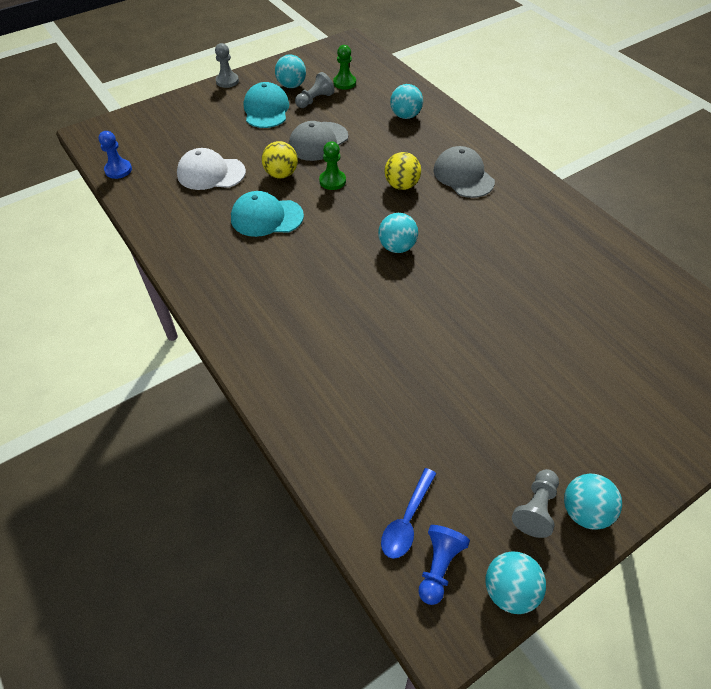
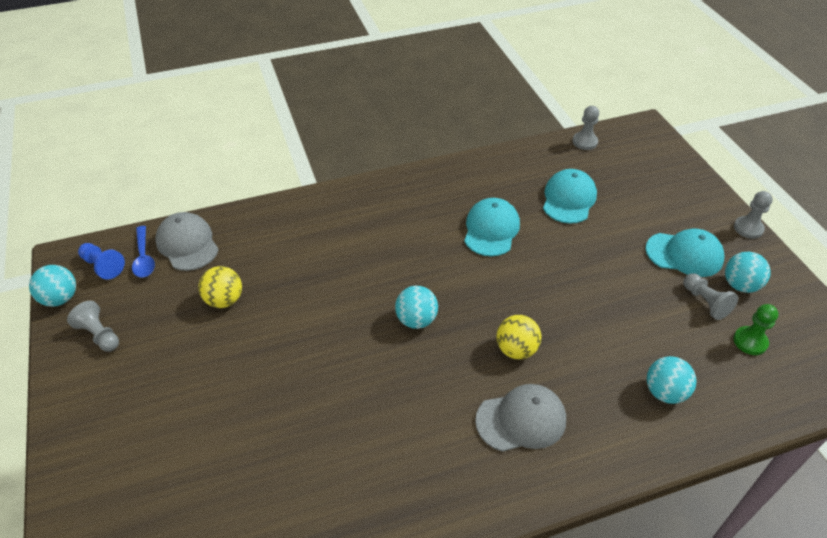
camera: 105 degrees right, 5 degrees down
(118, 170) = (585, 142): blue pawn -> grey pawn
(211, 173) = (569, 199): white cap -> turquoise cap
(281, 174) = (557, 249): yellow ball -> yellow ball (224, 300)
(318, 141) = (614, 290): grey cap -> grey cap (187, 244)
(332, 181) = (537, 289): green pawn -> none
(407, 520) = (144, 258): blue spoon -> blue spoon turned 150 degrees counterclockwise
(584, 511) = (74, 366): turquoise ball -> none

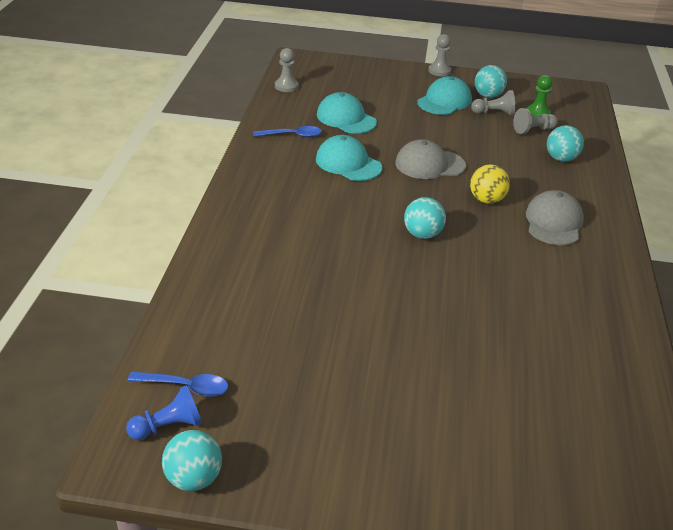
camera: 65 degrees left, 10 degrees down
(99, 335) = (285, 452): grey pawn -> grey pawn (533, 130)
(187, 244) = (195, 346): grey cap -> grey cap (429, 164)
(224, 300) = (308, 340): yellow ball -> none
(504, 179) = (292, 135): none -> blue spoon

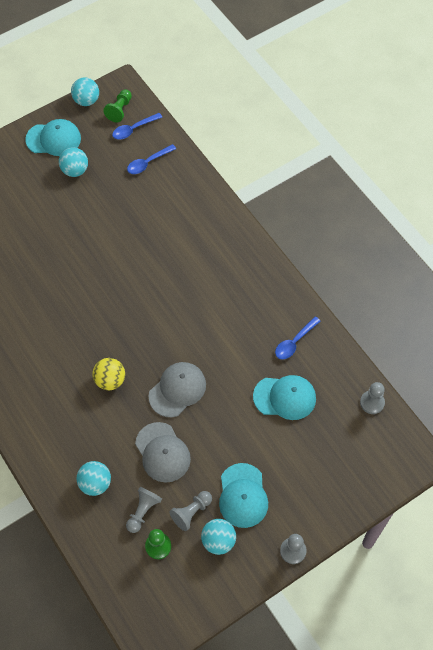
camera: 140 degrees right, 25 degrees up
(168, 426) = (119, 110): blue pawn -> green pawn
(223, 336) = (148, 163): none -> blue spoon
(348, 163) = (228, 343): turquoise cap -> turquoise cap (53, 139)
(422, 234) = (121, 311): turquoise ball -> turquoise ball (75, 170)
(553, 222) = (52, 392): grey cap -> grey cap (162, 452)

